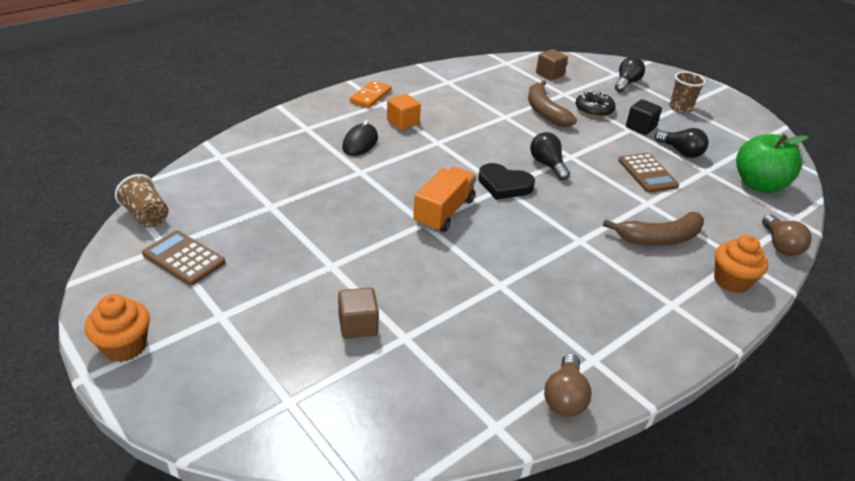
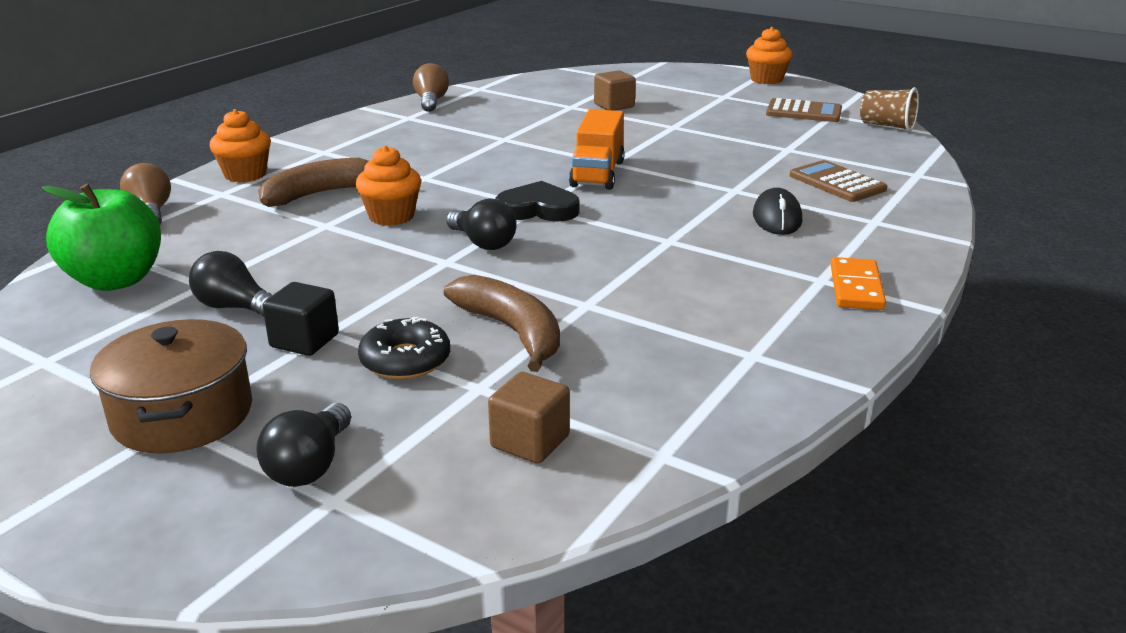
camera: 165 degrees right, 10 degrees down
(403, 122) = (750, 256): orange cube -> none
(604, 201) = (391, 216): none -> orange cupcake
(647, 173) = (315, 261): brown calculator -> brown calculator (837, 183)
(680, 108) = (182, 414): brown cup -> brown pot

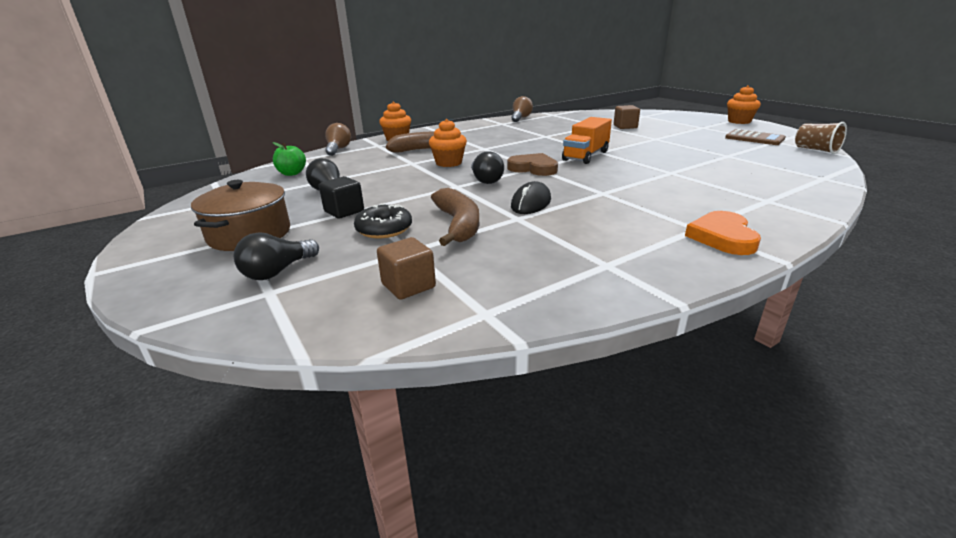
camera: 25 degrees right, 0 degrees up
(116, 280) = (292, 173): green apple -> green apple, size x0.57
(538, 209) = (533, 168): black heart -> brown heart
(776, 218) = (690, 190): black mouse -> black mouse (531, 203)
(837, 183) = (752, 176): brown calculator -> none
(856, 288) = (722, 237): orange domino -> orange heart

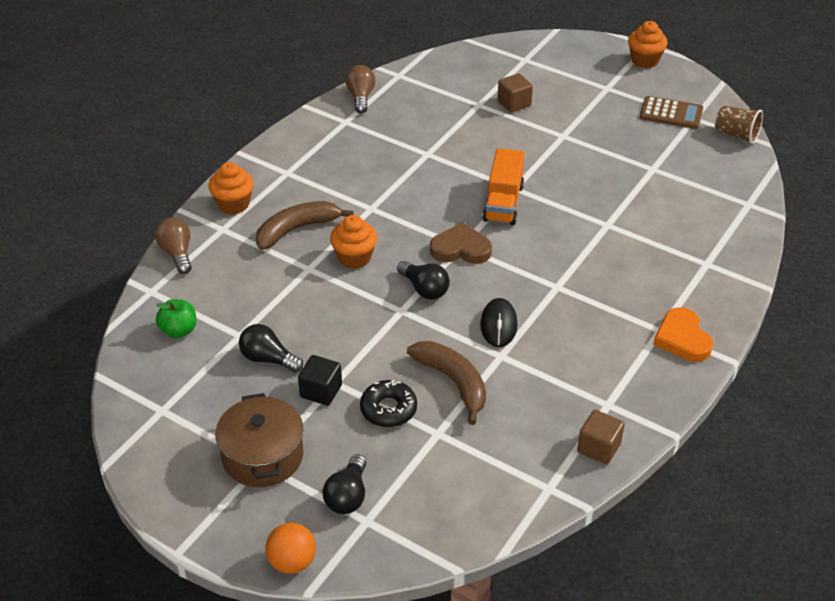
camera: 25 degrees left, 15 degrees up
(161, 304) = (292, 562): none -> orange ball
(408, 286) = (472, 477): brown cube -> brown cube (599, 448)

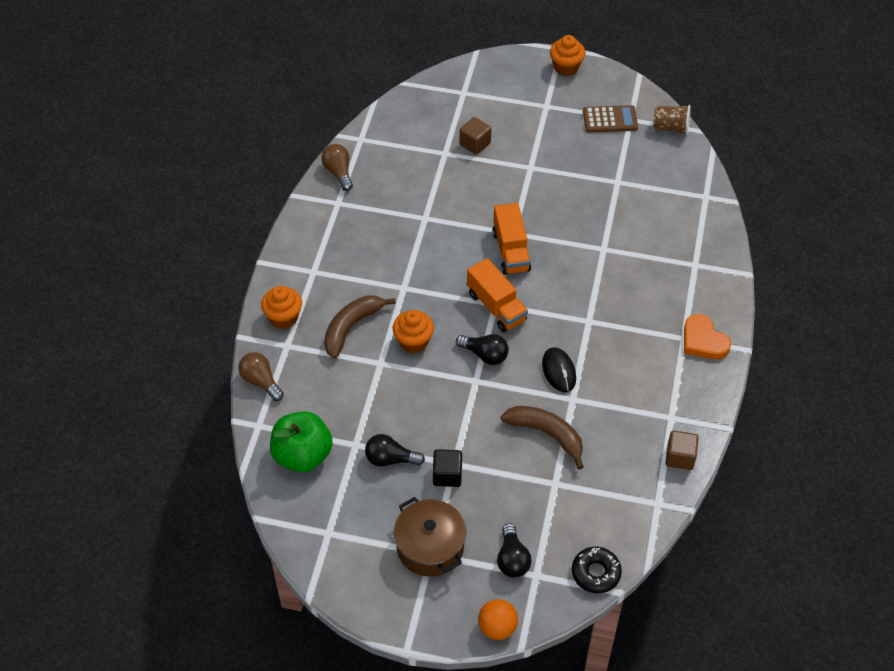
camera: 20 degrees left, 10 degrees up
(179, 330) = (302, 455): green apple -> green apple, size x1.77
(388, 409) = (508, 474): black donut -> black donut (595, 573)
(460, 249) = (496, 307): brown heart -> orange truck

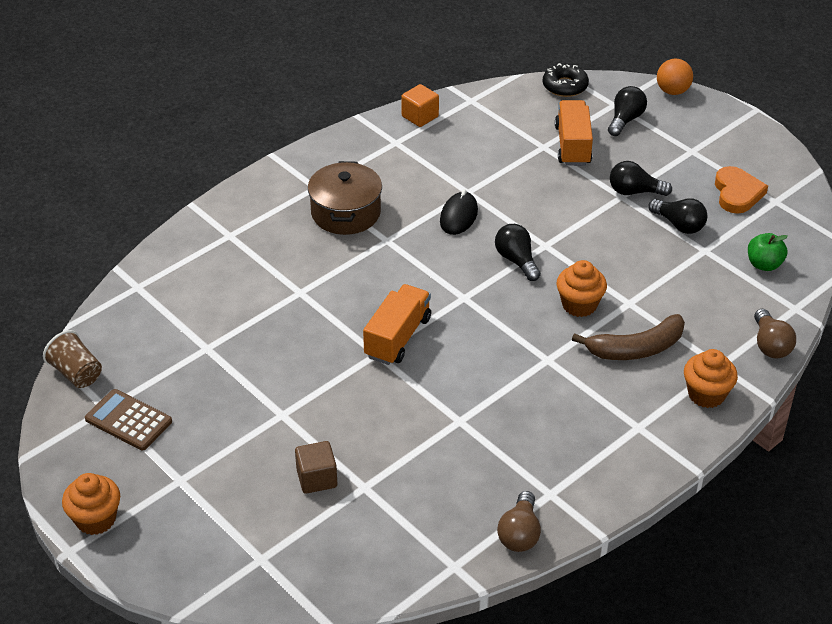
camera: 145 degrees left, 10 degrees down
(302, 455) = (764, 264): green apple -> green apple, size x0.57
(430, 547) = (689, 155): brown pot -> brown pot (346, 213)
(447, 475) = (634, 192): black cube -> black light bulb
(496, 307) = (465, 294): orange truck -> orange truck (572, 145)
(547, 434) = (517, 179): brown banana -> none
(680, 457) = (420, 116): brown cube -> orange cube
(703, 340) = (301, 177): orange heart -> orange heart (737, 193)

